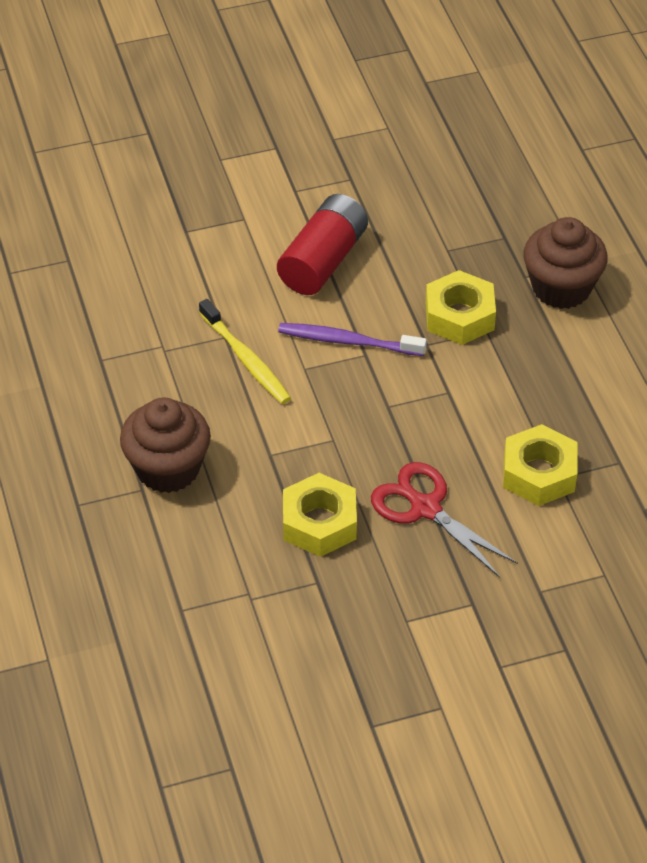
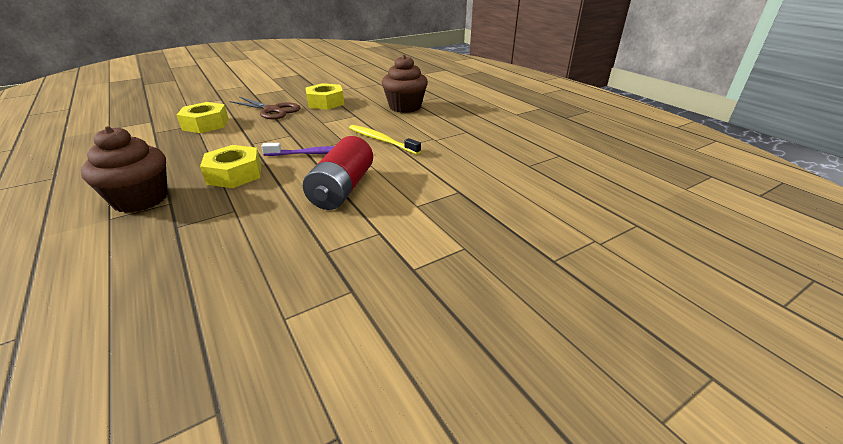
camera: 165 degrees right, 15 degrees down
(425, 508) = (272, 110): red scissors -> brown scissors

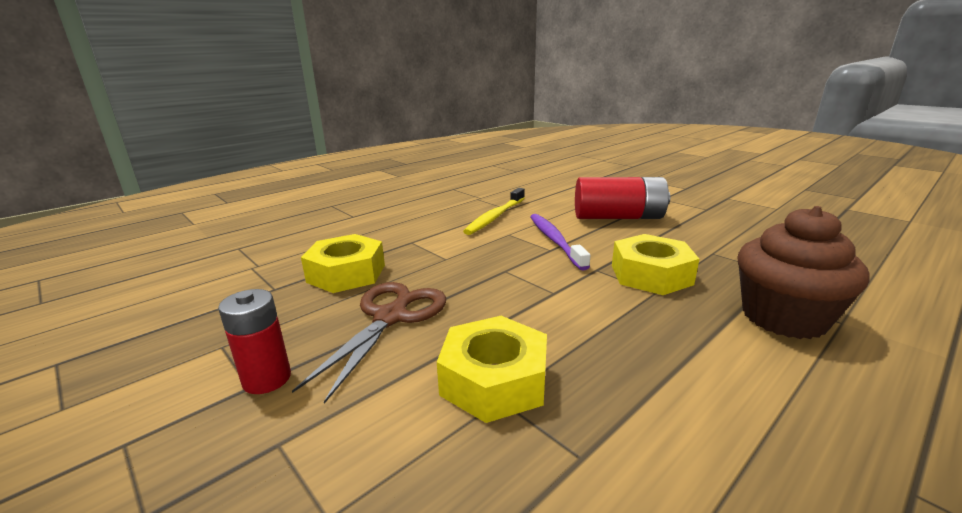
camera: 100 degrees left, 10 degrees down
(254, 96) = (267, 379): none -> red battery
(405, 107) = (375, 218): brown cupcake -> none

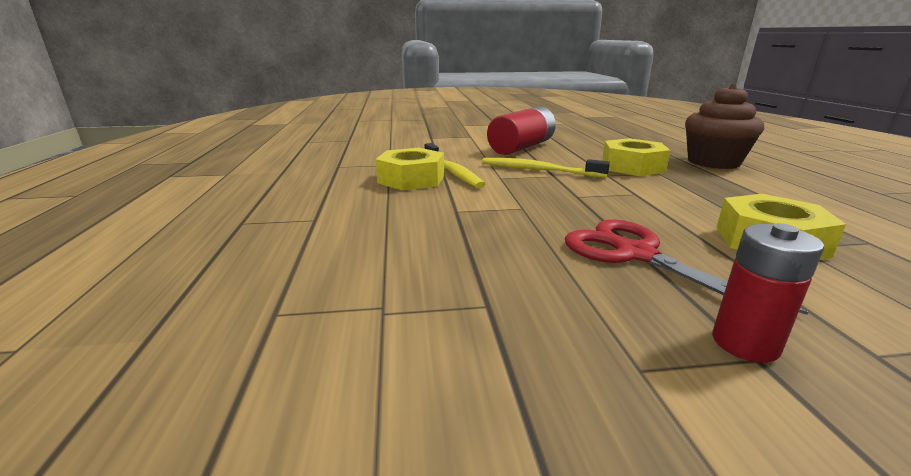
camera: 55 degrees left, 0 degrees up
(346, 273) = (499, 254): yellow nut -> yellow nut (411, 179)
(390, 317) = (635, 254): brown scissors -> red scissors
(555, 240) = (539, 170): purple toothbrush -> yellow toothbrush

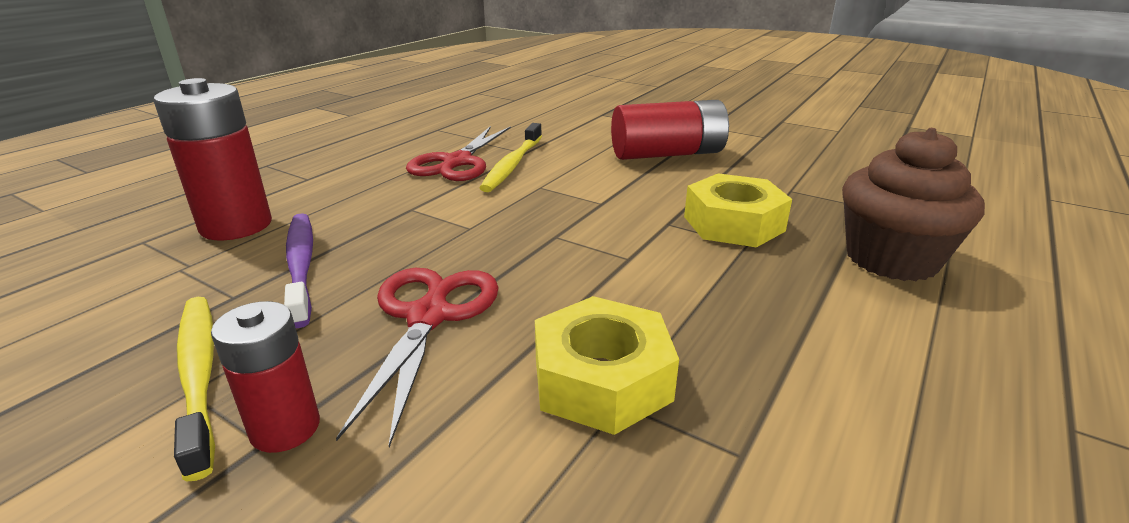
camera: 40 degrees right, 5 degrees up
(345, 266) = (236, 225): none -> red battery
(411, 179) = (457, 162): yellow nut -> red scissors
(480, 266) = (301, 265): none -> purple toothbrush
(539, 170) = (602, 190): yellow toothbrush -> yellow toothbrush (199, 374)

